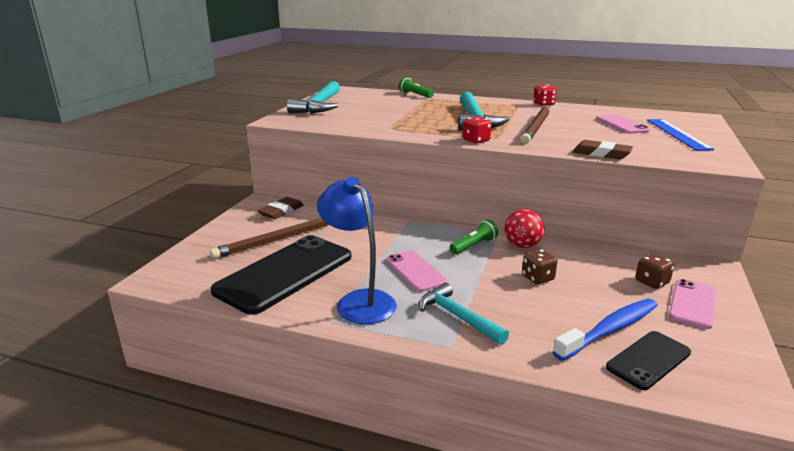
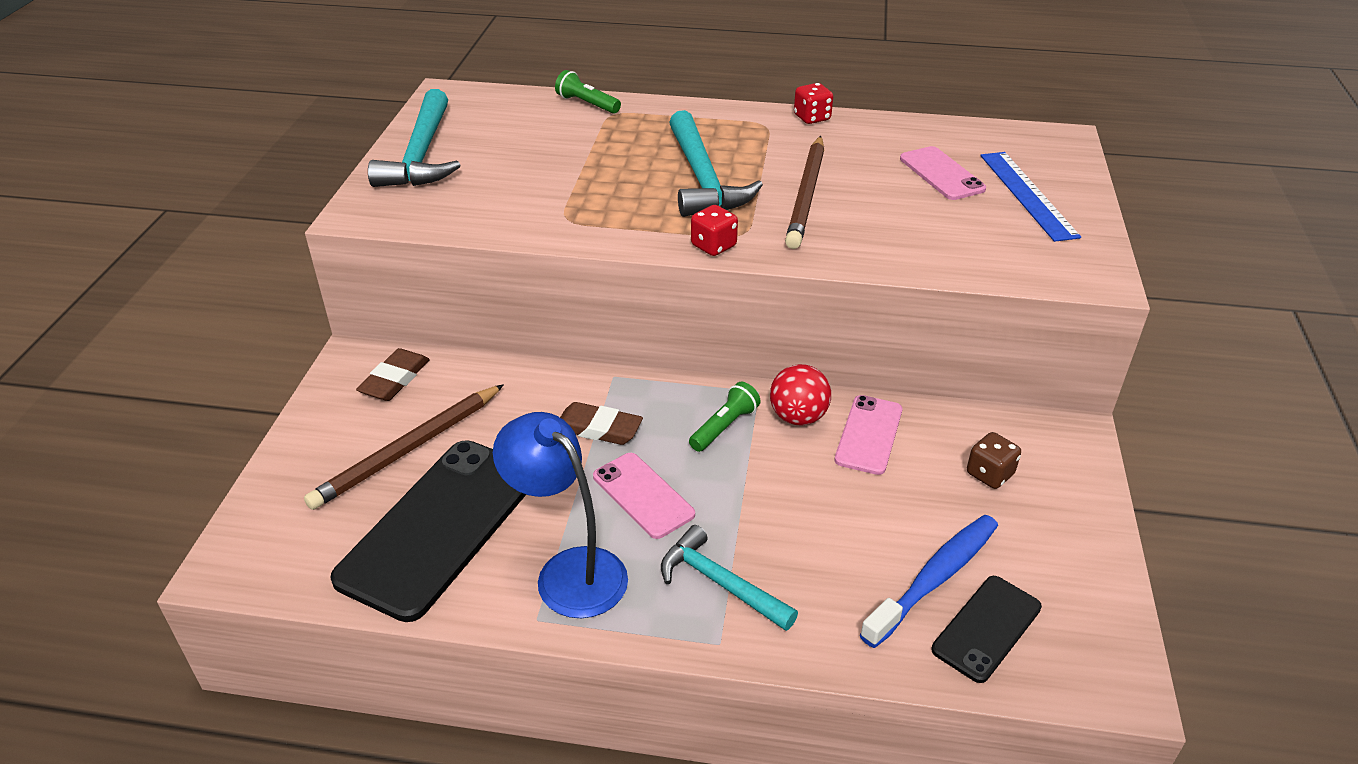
camera: 10 degrees left, 15 degrees up
(537, 278) = (827, 486): brown dice -> none
(601, 154) = (913, 266): brown eraser -> brown eraser (598, 428)
(692, 304) = (1045, 511): pink phone -> pink phone (869, 435)

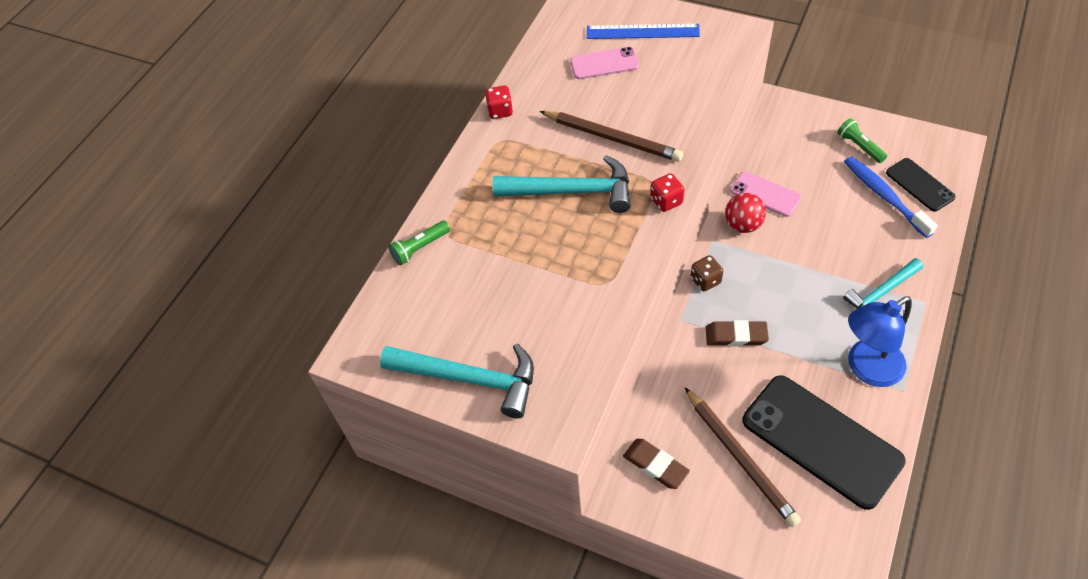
camera: 70 degrees left, 15 degrees up
(598, 428) = (736, 336): brown eraser -> brown eraser turned 60 degrees clockwise
(643, 495) = (804, 320): pink phone -> none
(724, 427) = (746, 265): green flashlight -> green flashlight (859, 146)
(989, 474) = (807, 149): brown dice -> brown dice (705, 280)

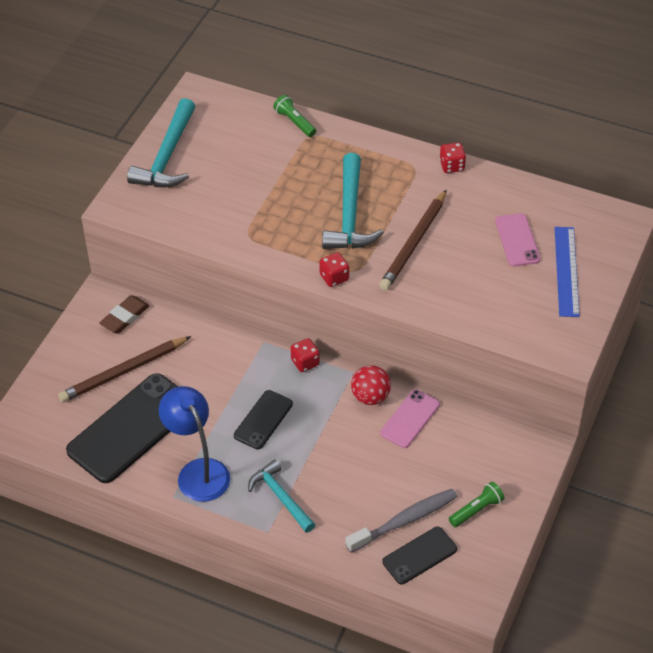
camera: 85 degrees right, 5 degrees down
(705, 280) = (305, 362): brown dice -> red dice
(736, 336) = (242, 380): brown eraser -> none
(787, 313) = (263, 420): none -> black phone
(884, 196) = (404, 520): blue toothbrush -> grey toothbrush

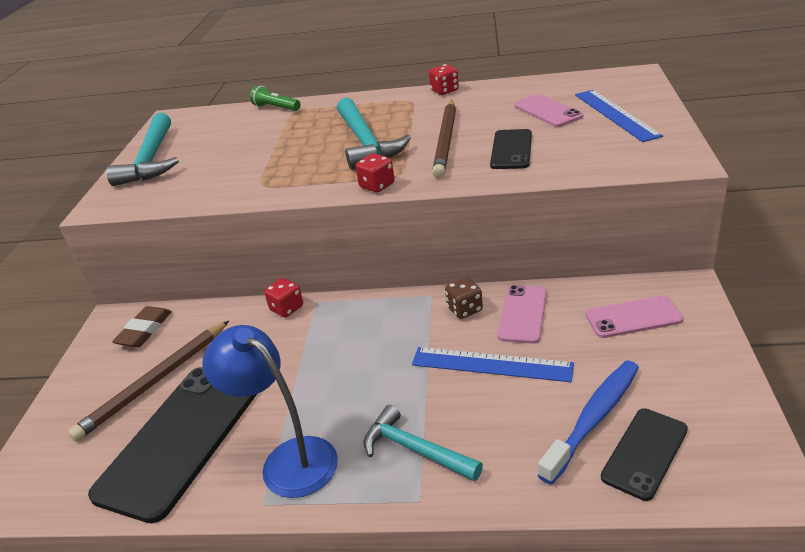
camera: 15 degrees left, 15 degrees down
(263, 420) = (350, 372): black phone -> black phone (511, 150)
(305, 362) = (372, 304): red dice -> red dice (287, 308)
(363, 453) = (491, 364): none -> blue ruler
(370, 397) = (464, 309): red ball -> brown dice
(404, 520) = (593, 418): grey toothbrush -> blue toothbrush
(476, 510) = (671, 374): green flashlight -> none
(486, 454) = (633, 317): none -> pink phone

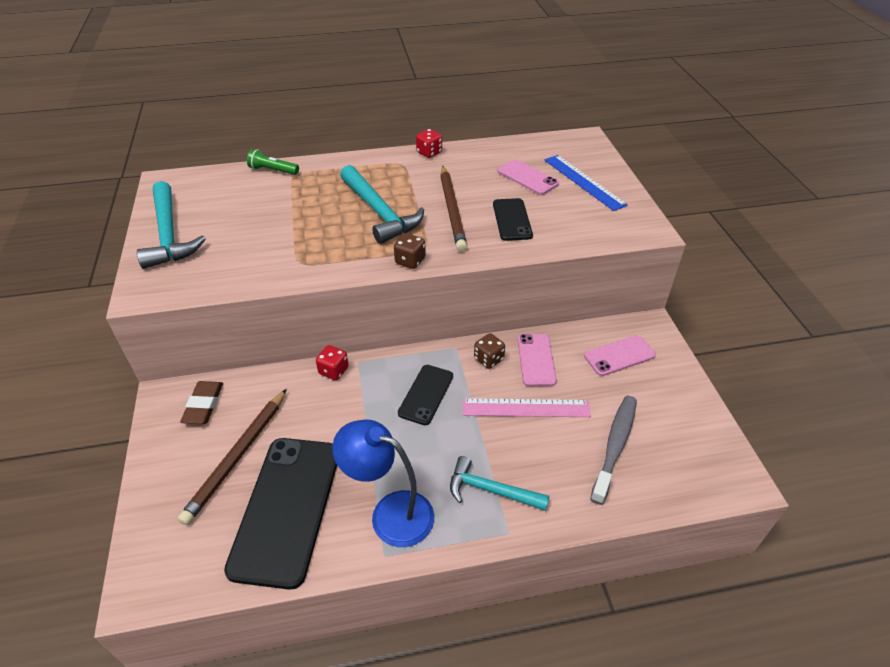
camera: 20 degrees left, 10 degrees up
(377, 186) = (410, 261): red dice -> brown dice
(491, 364) = (525, 408): blue ruler -> pink ruler
(593, 418) = (615, 446): blue toothbrush -> grey toothbrush
(644, 453) = (657, 469): black phone -> black phone (426, 394)

